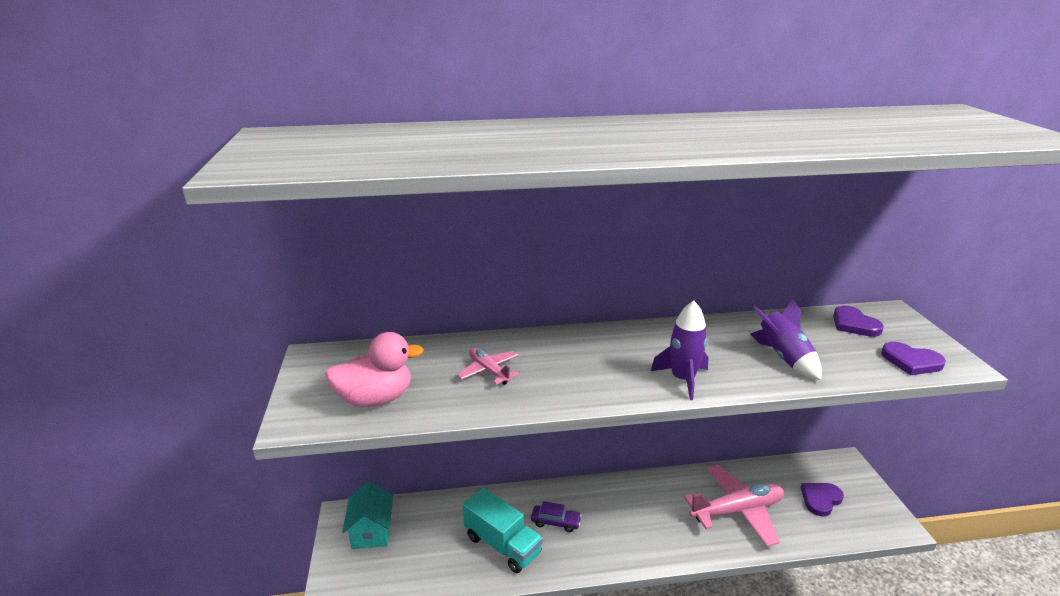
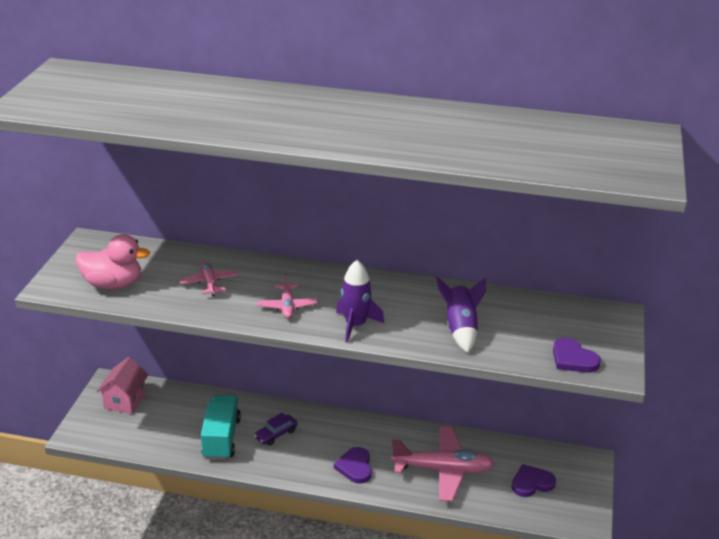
camera: 20 degrees right, 5 degrees up
(371, 532) = (125, 400): turquoise house -> pink house
(502, 545) = (221, 438): turquoise truck -> turquoise truck turned 150 degrees counterclockwise
(555, 522) = (276, 434): purple car -> purple car turned 105 degrees clockwise
(594, 376) = (287, 306): none -> pink plane
(854, 324) = (563, 316): purple heart -> purple heart (355, 467)

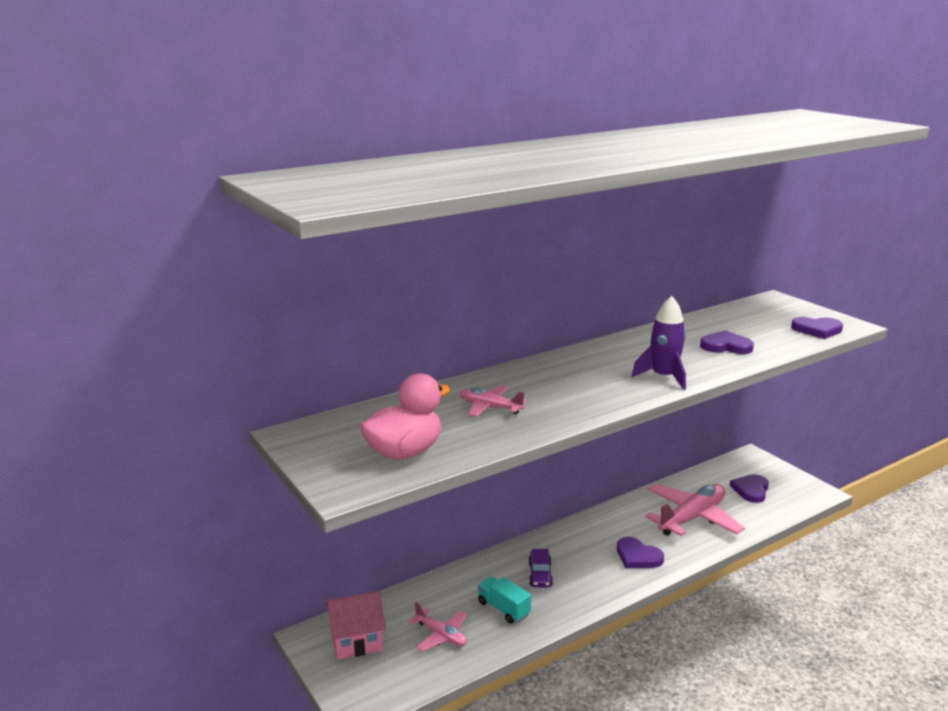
camera: 45 degrees left, 10 degrees down
(125, 400) = (356, 641): pink house -> pink house turned 75 degrees counterclockwise
(221, 438) = (503, 609): turquoise truck -> turquoise truck, size x0.62
(287, 306) = (589, 391): pink plane -> pink plane (441, 635)
(460, 329) = (726, 346): purple rocket -> purple heart

